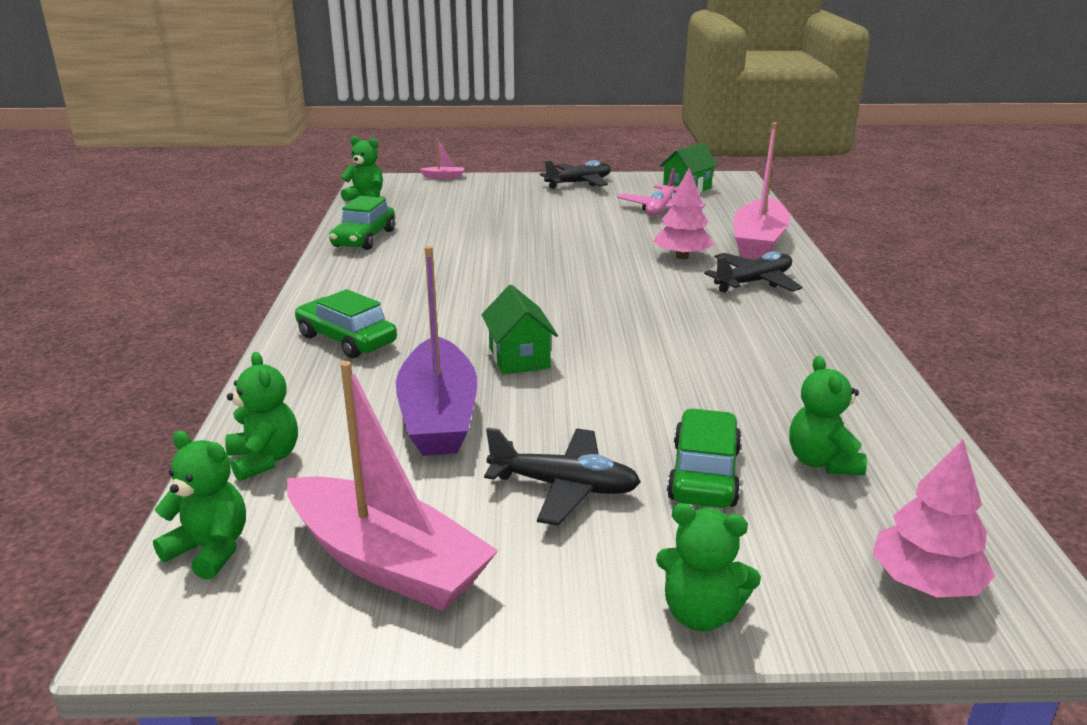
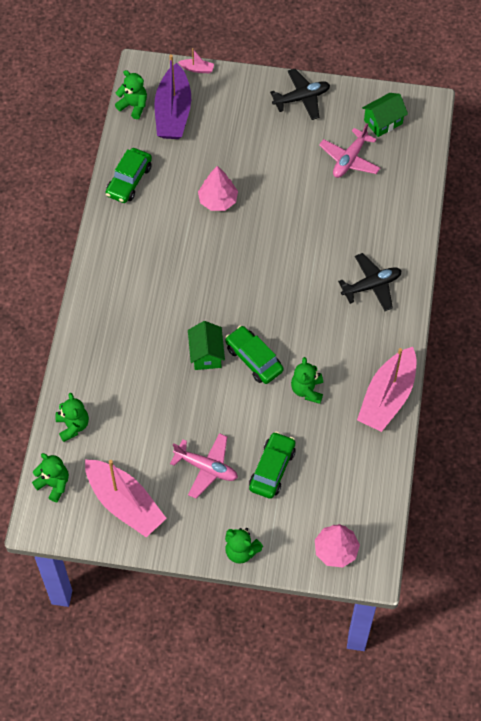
camera: 10 degrees right, 35 degrees up
(346, 340) = (113, 319): green car -> green car (254, 359)
(439, 415) = (157, 402): purple boat -> purple boat (173, 112)
(564, 487) = (206, 468): black plane -> pink plane
(682, 257) = (338, 242): pink tree -> pink tree (218, 200)
(759, 242) = (399, 227): pink boat -> pink boat (387, 397)
(822, 462) = (330, 469): green teddy bear -> green teddy bear (307, 390)

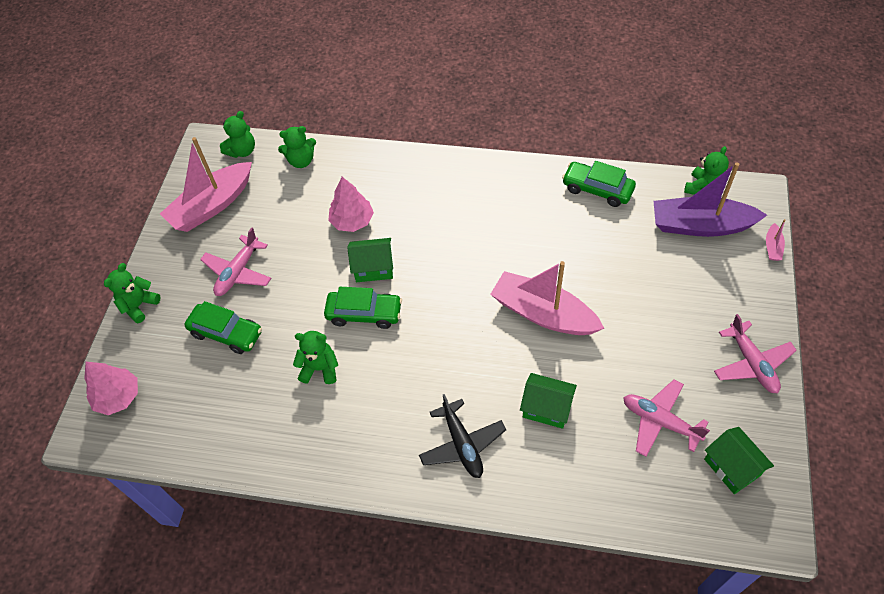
camera: 95 degrees right, 5 degrees down
(218, 200) = (579, 274): pink tree -> pink tree (352, 221)
(254, 359) = (364, 313): green car -> green car turned 45 degrees clockwise
(301, 98) = (752, 363): black plane -> pink plane
(340, 229) = (546, 408): none -> green house
(387, 397) = (301, 459): pink boat -> pink boat (543, 313)

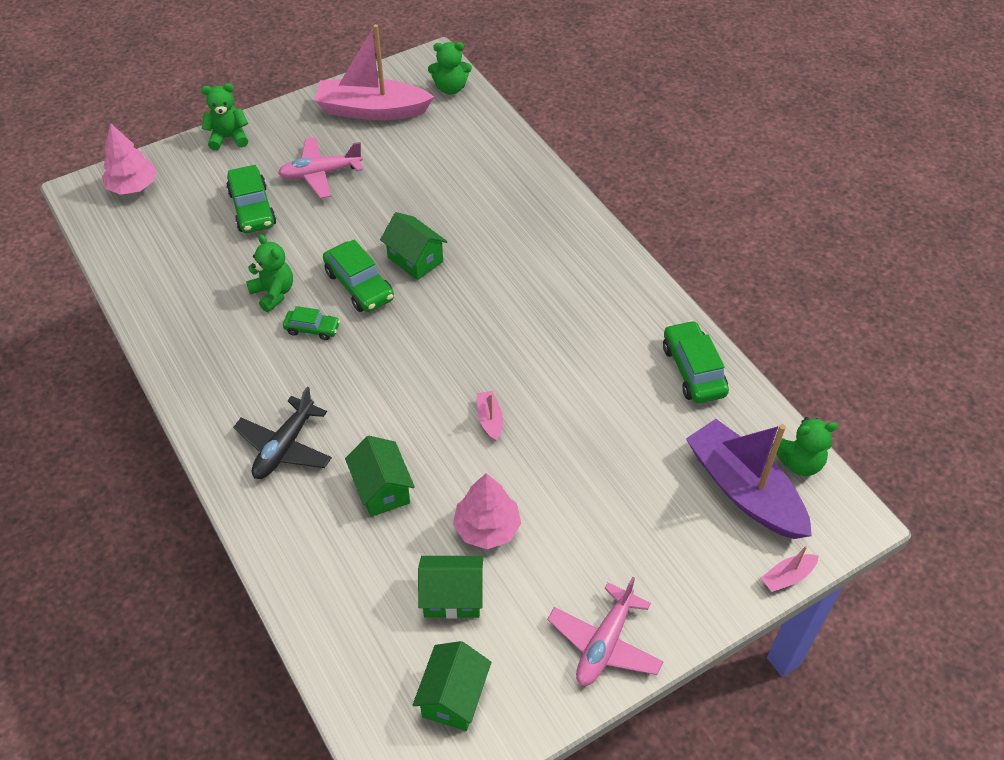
camera: 45 degrees right, 5 degrees down
(301, 161) = (482, 132): green teddy bear -> none
(352, 221) = (452, 210): pink tree -> pink tree (487, 528)
(375, 365) = (312, 329): none -> green car
(543, 313) = (489, 419): pink boat -> pink boat, size x0.41
(660, 421) = (452, 597): pink plane -> green house

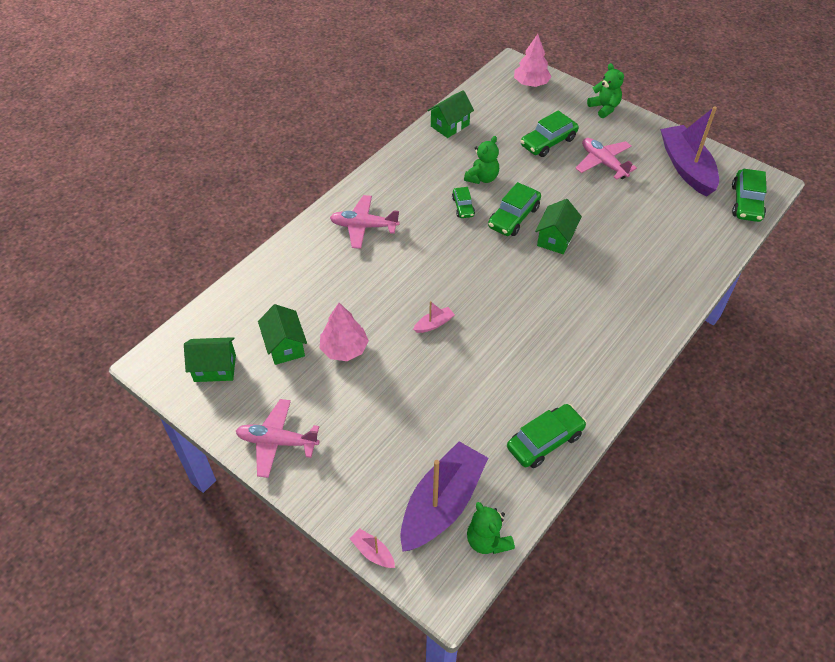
camera: 70 degrees right, 0 degrees up
(284, 447) = (363, 226): black plane -> pink plane
(372, 110) = (686, 167): pink boat -> purple boat
(382, 489) = (352, 284): green house -> green house (450, 125)
(450, 88) = (746, 203): green teddy bear -> green car

